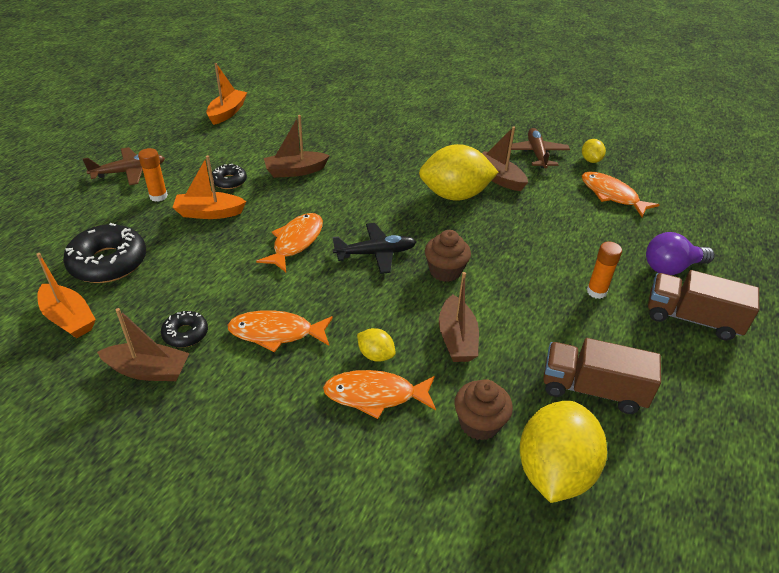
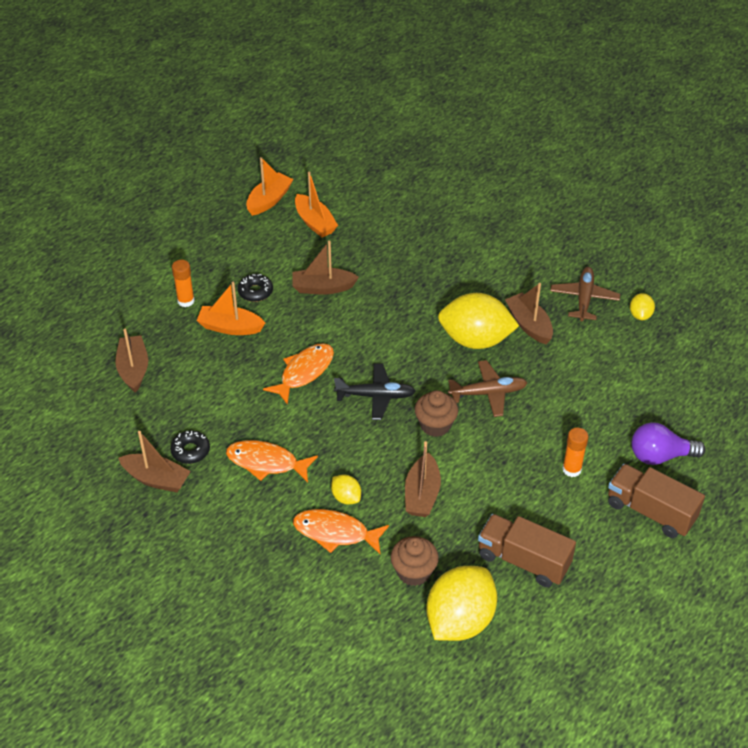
camera: 15 degrees right, 5 degrees up
(69, 318) = (97, 420): orange boat -> orange boat (315, 222)
(108, 262) = (133, 369): black donut -> brown boat
(129, 172) = (161, 267): brown plane -> brown plane (488, 393)
(612, 195) = (641, 363): orange fish -> none

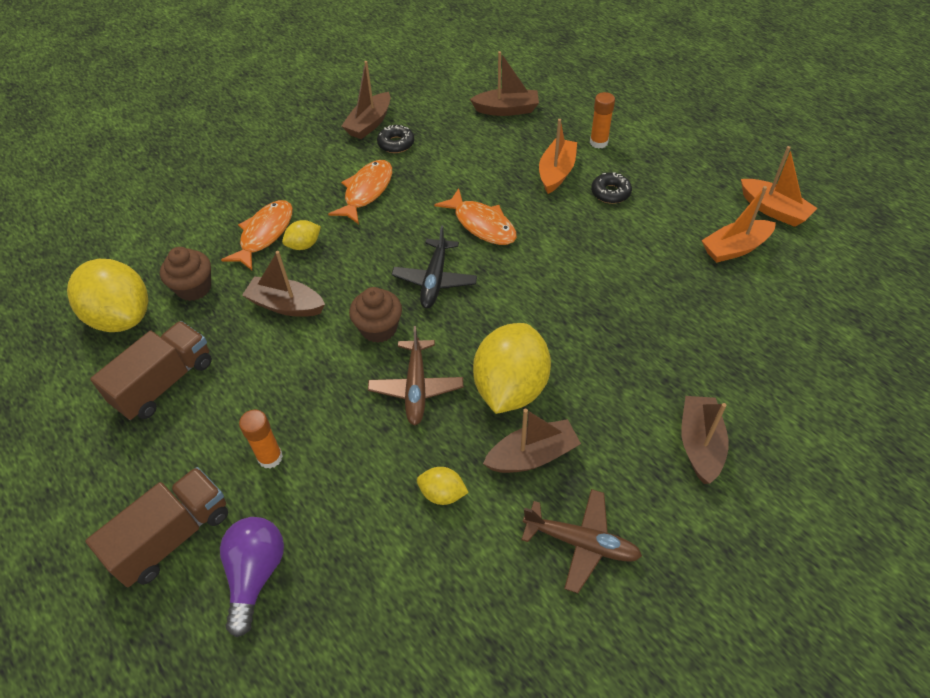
camera: 100 degrees right, 5 degrees up
(323, 288) = (615, 248): brown boat -> brown boat (700, 444)
(640, 315) = (538, 623): yellow lemon -> yellow lemon (442, 494)

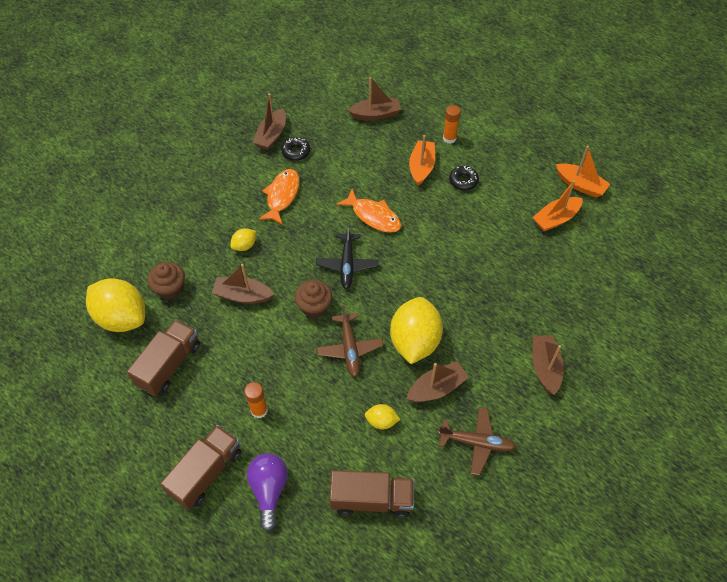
camera: 10 degrees left, 5 degrees up
(264, 234) = (212, 239): orange fish -> none
(405, 609) = (371, 499): none -> brown truck

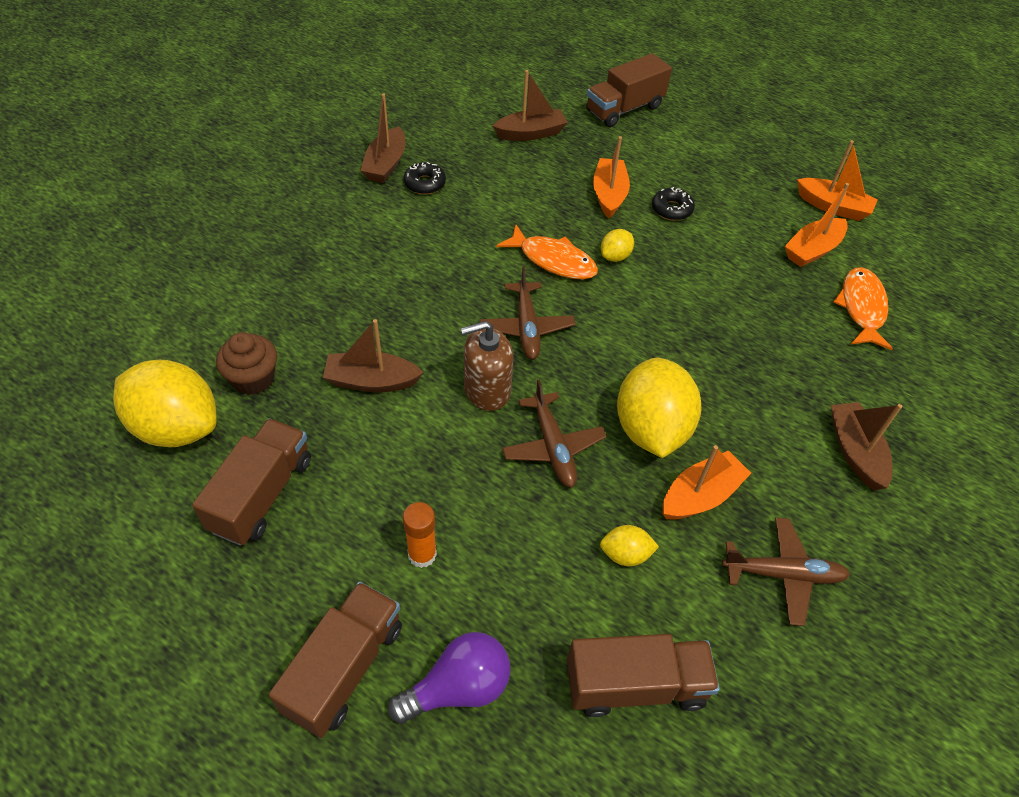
camera: 10 degrees left, 5 degrees down
(244, 245) = (365, 310): yellow lemon -> yellow lemon (615, 256)
(269, 490) = (458, 687): purple light bulb -> purple light bulb turned 75 degrees clockwise
(282, 196) = (412, 241): orange fish -> orange fish (861, 308)
(314, 307) = (487, 390): brown cupcake -> brown soap dispenser
(347, 264) = (526, 327): black plane -> brown plane
(436, 388) = (700, 495): brown boat -> orange boat
(447, 96) = (624, 109): none -> brown truck
(449, 138) = (639, 158): orange glue stick -> none

